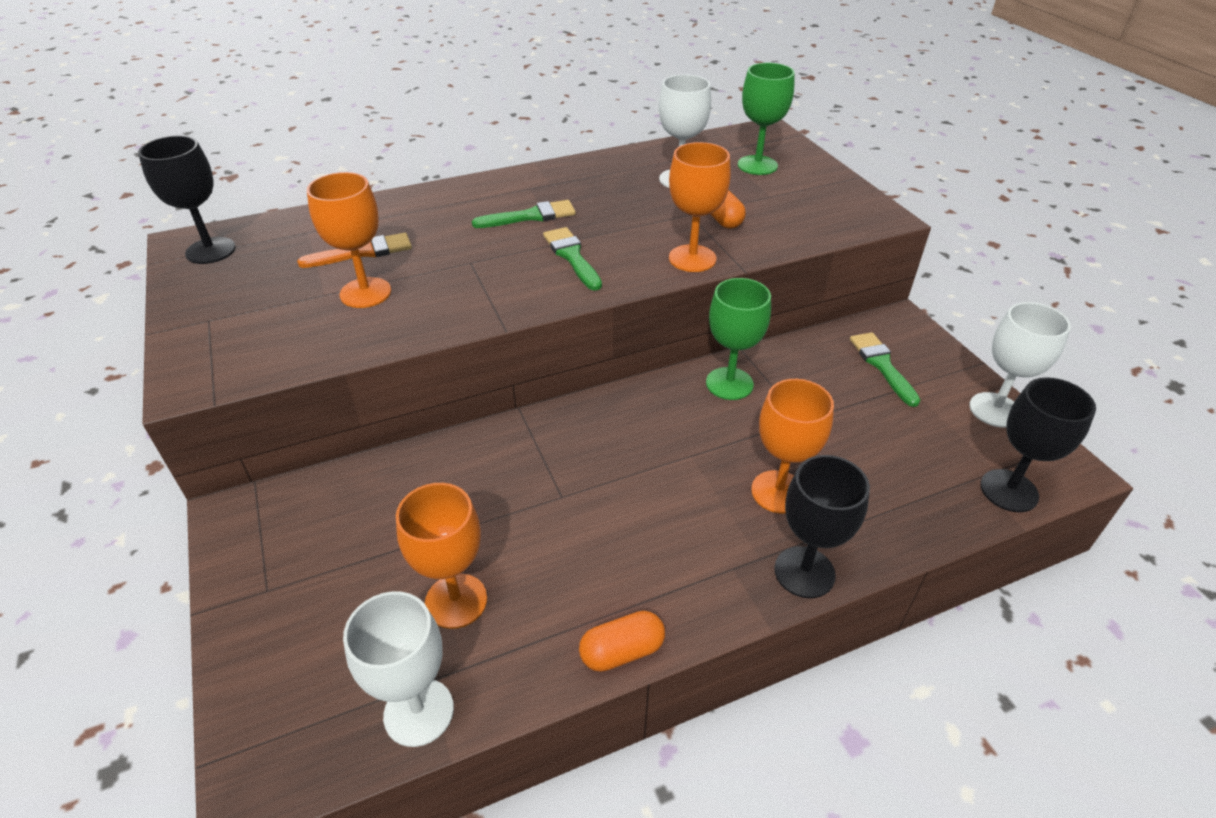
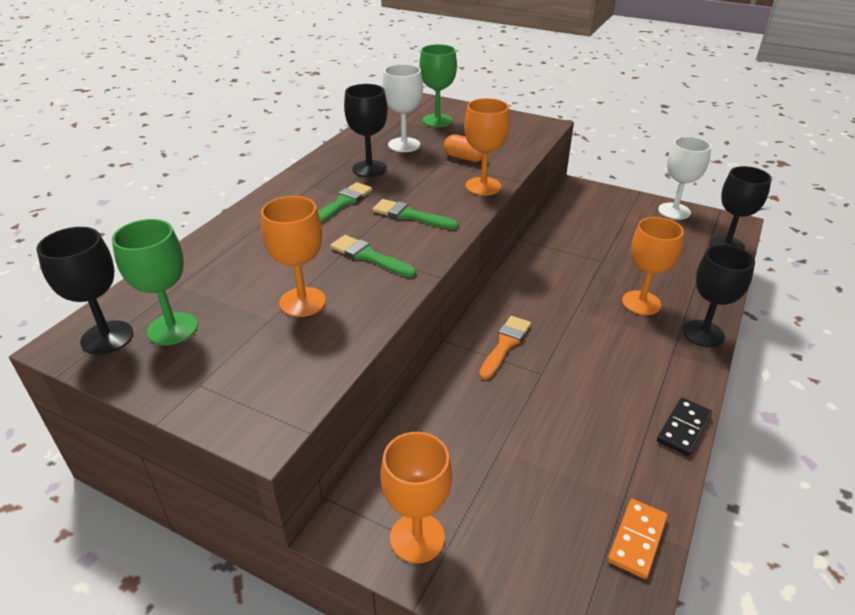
camera: 40 degrees left, 5 degrees down
(363, 252) = (253, 278): orange brush -> orange brush (505, 345)
(419, 712) = (637, 539): white goblet -> orange domino
(456, 601) = (569, 468): orange goblet -> orange goblet (417, 538)
(607, 191) = (369, 169): none -> black goblet
(622, 651) = (683, 428): orange capsule -> black domino
(729, 383) = (542, 261): green goblet -> green goblet (172, 329)
(882, 365) = (601, 214): green brush -> green brush (369, 256)

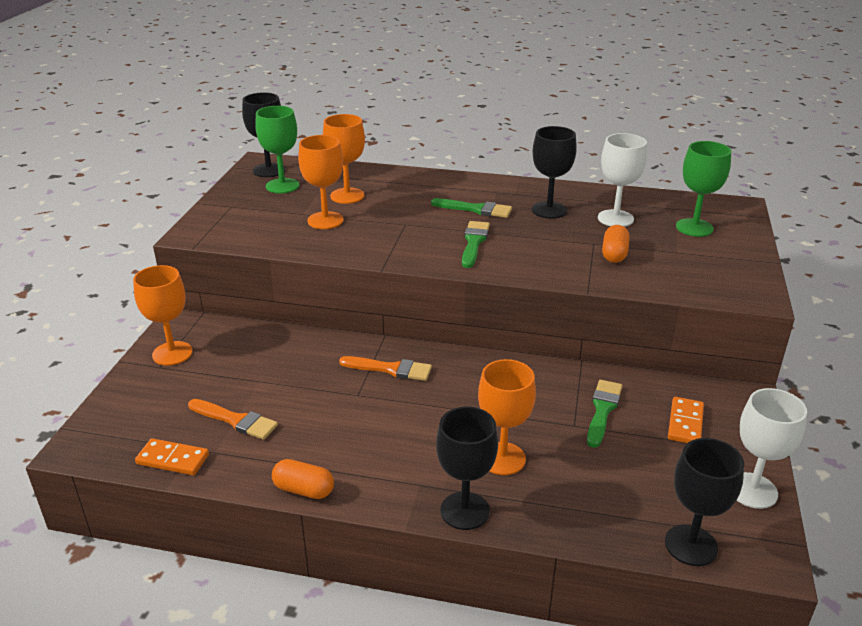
camera: 75 degrees right, 5 degrees down
(369, 256) = (397, 234): green brush -> green brush (602, 410)
(483, 186) = (557, 272): orange goblet -> orange goblet (347, 196)
(571, 475) = (236, 420): none -> orange brush
(605, 216) = (685, 423): none -> orange domino
(683, 428) = (304, 490): black domino -> orange capsule

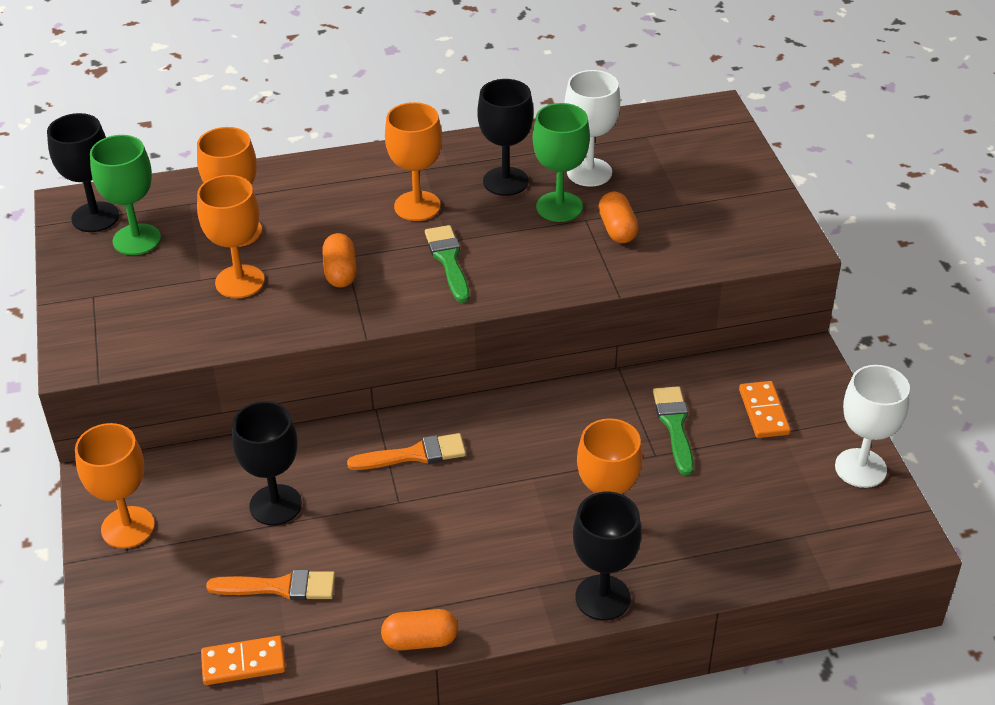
camera: 25 degrees left, 10 degrees up
(394, 231) = (340, 272): none -> orange capsule
(476, 209) = (417, 206): green brush -> orange goblet
(691, 545) = (832, 550): black goblet -> black goblet (275, 505)
(694, 227) = (683, 161): green goblet -> green goblet (559, 207)

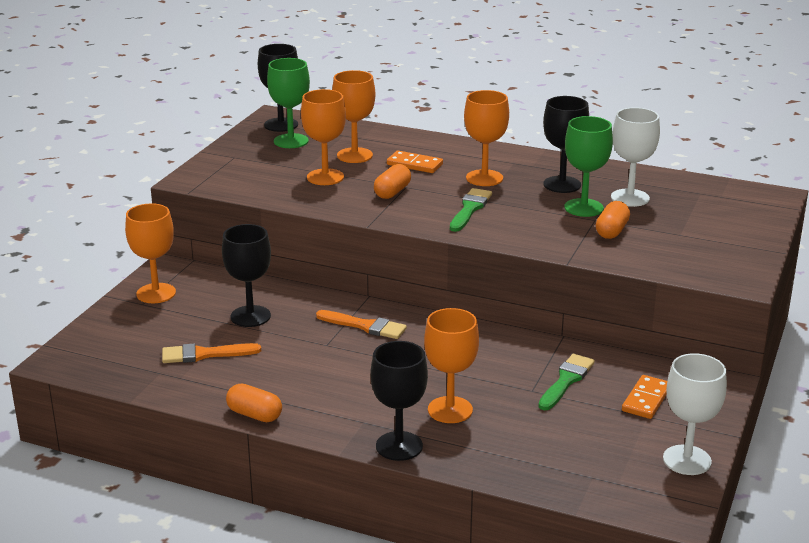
camera: 35 degrees right, 15 degrees down
(243, 663) = (140, 379): orange domino -> orange domino (414, 164)
(280, 587) = (204, 354): orange brush -> orange brush turned 135 degrees clockwise

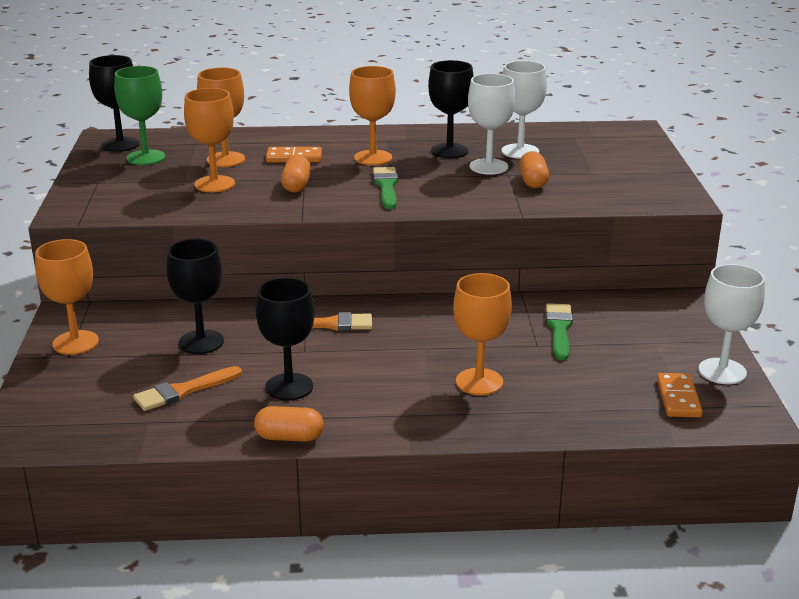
camera: 25 degrees left, 0 degrees up
(399, 446) = (461, 428): black goblet -> black goblet (289, 387)
(583, 208) = (488, 167): green goblet -> white goblet
(646, 399) = (641, 328): orange domino -> orange domino (678, 398)

